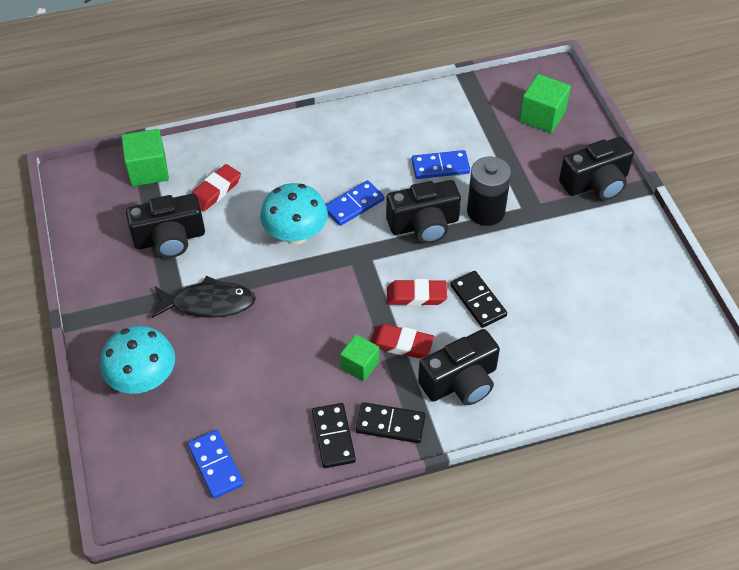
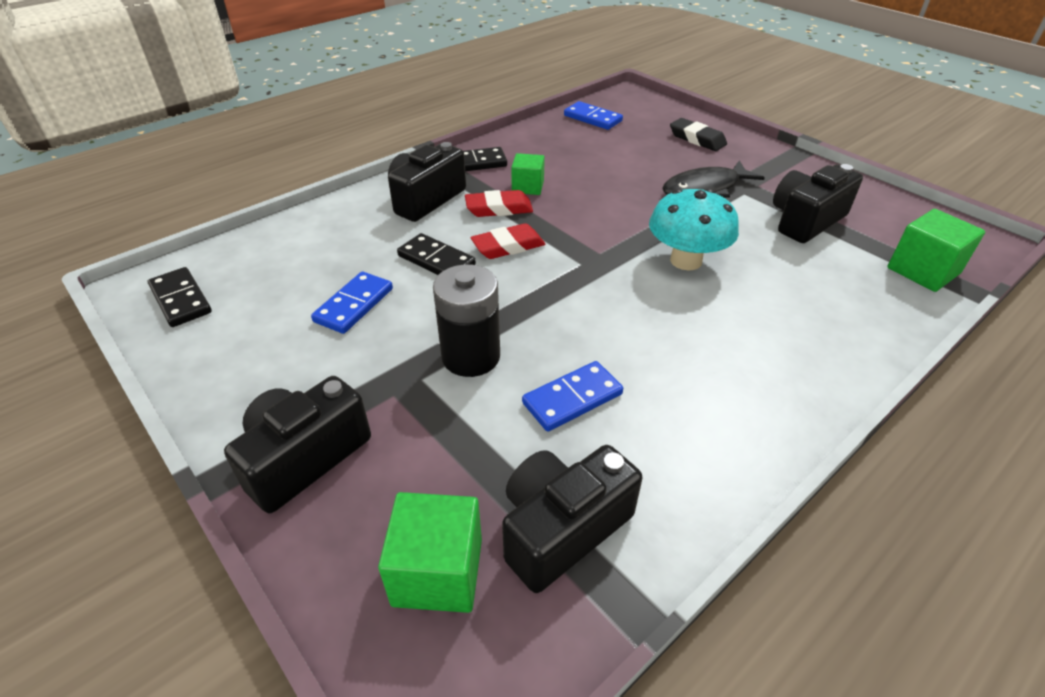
camera: 155 degrees right, 10 degrees down
(143, 379) = (697, 139): turquoise mushroom -> black eraser
(215, 191) = (823, 274): red eraser -> none
(333, 437) = (517, 147): black domino -> black domino (181, 299)
(354, 205) = (650, 310): blue domino -> blue domino (354, 305)
(424, 224) = (545, 315): black camera -> black camera (562, 529)

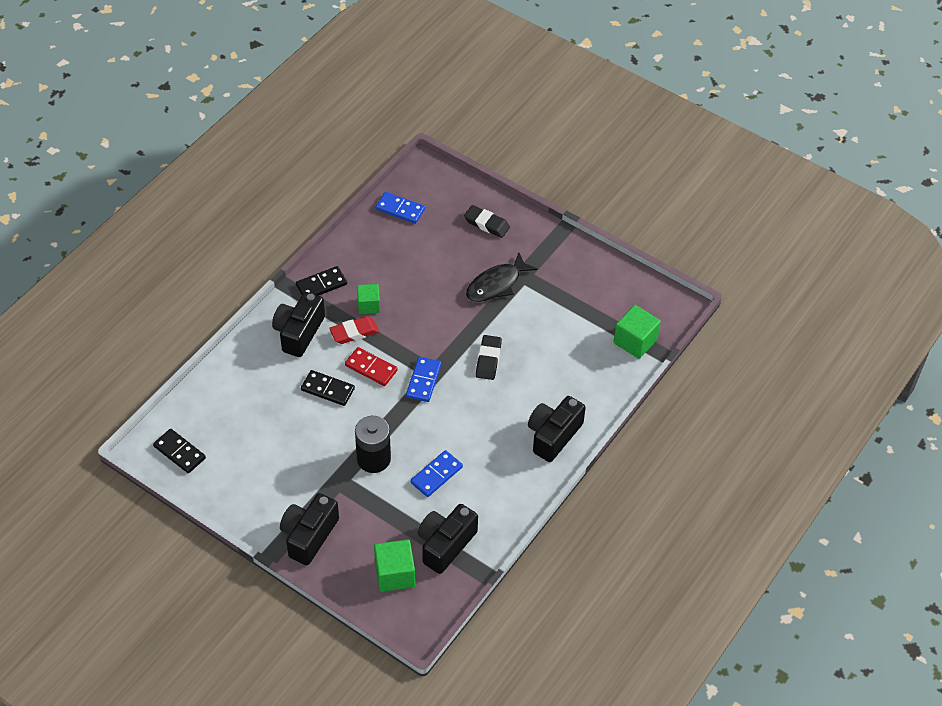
camera: 15 degrees left, 10 degrees up
(354, 305) = (290, 436): blue domino -> blue domino (423, 381)
(508, 246) = (371, 368): red eraser -> red domino
(686, 260) = (488, 360): turquoise mushroom -> black eraser
(806, 221) = (565, 306): black camera -> black camera (553, 435)

